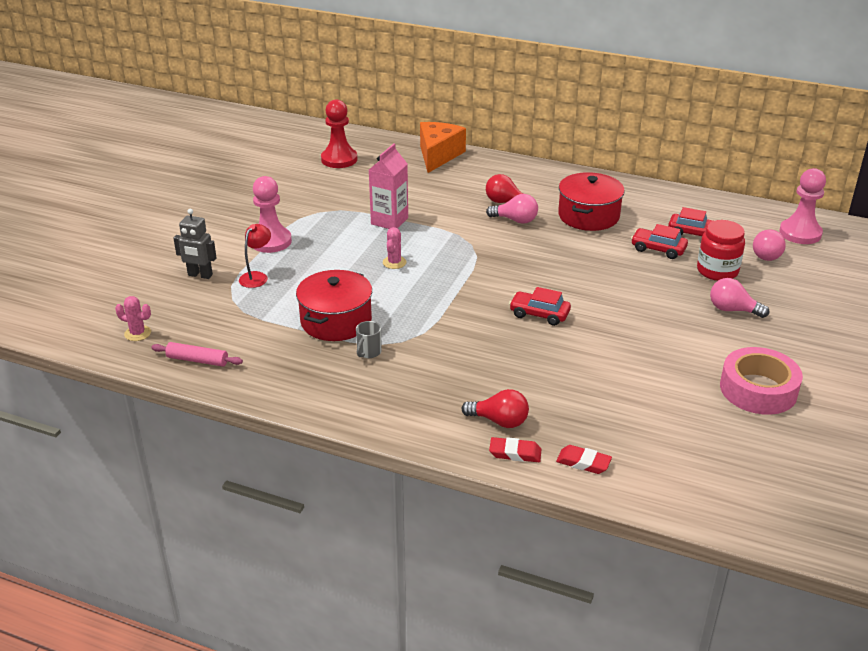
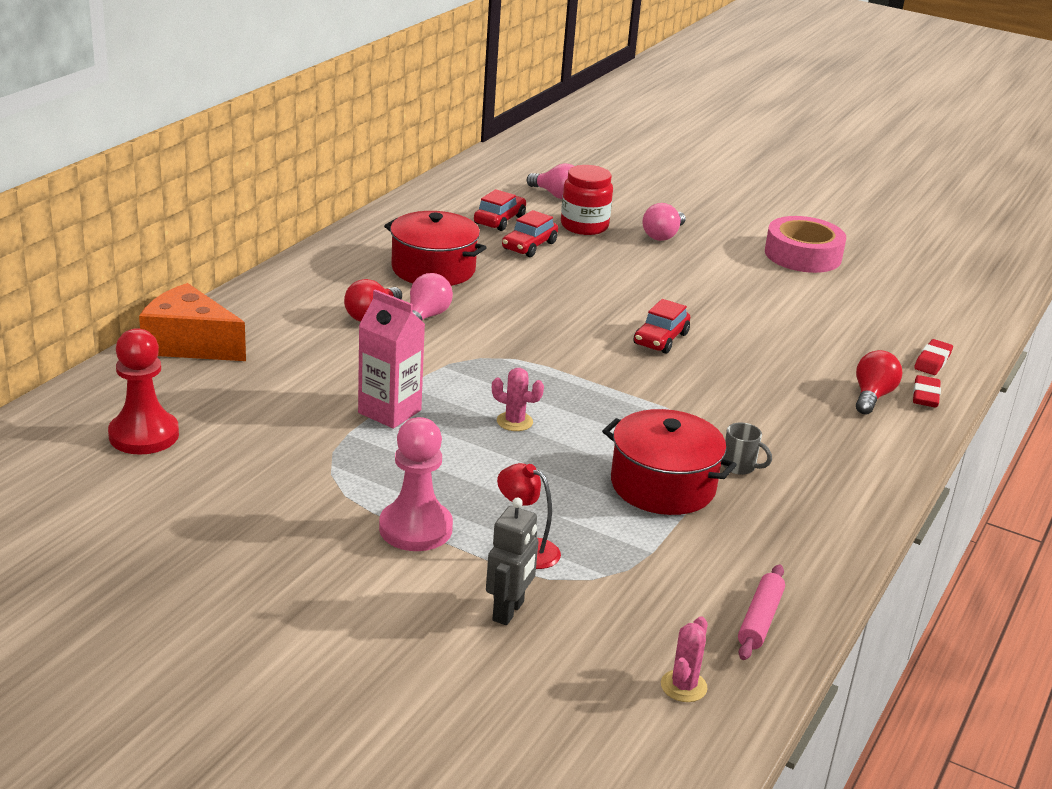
camera: 85 degrees left, 5 degrees down
(800, 233) = (516, 171): pink pawn -> none

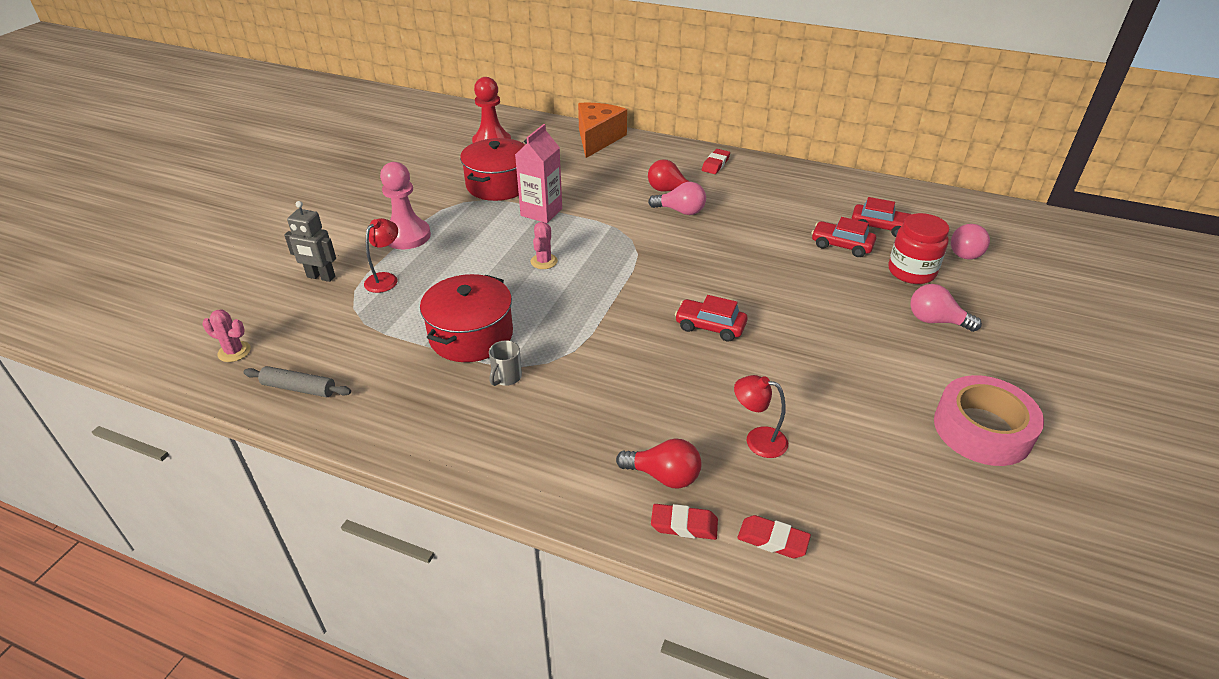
camera: 85 degrees right, 10 degrees up
(317, 276) = (715, 164): none -> red eraser
(433, 269) = (761, 206): red pot -> red pot (498, 185)
(759, 620) = (299, 388): pink rolling pin -> grey rolling pin
(823, 346) = (757, 440): none -> red lamp

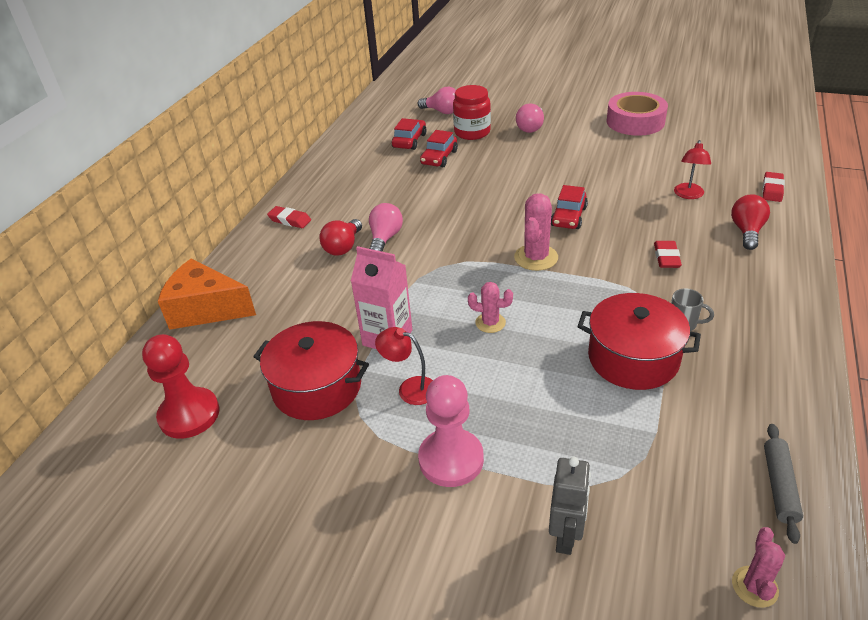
camera: 90 degrees left, 0 degrees up
(385, 279) = (553, 458): red lamp -> red lamp (410, 388)
(635, 295) = (536, 257): none -> pink cactus
(684, 525) = (784, 221): red eraser -> red eraser (666, 257)

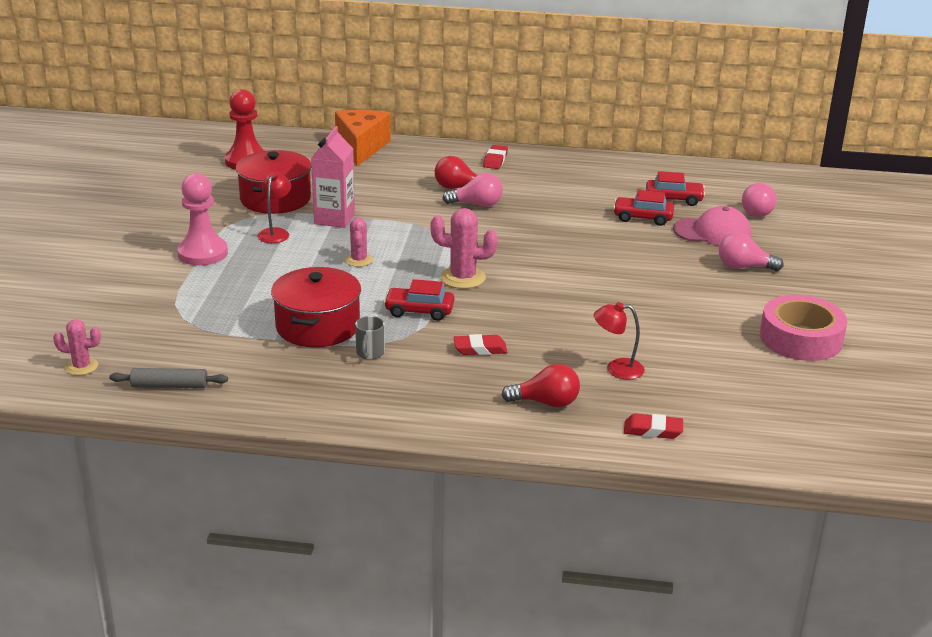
camera: 75 degrees right, 10 degrees down
(472, 132) = (712, 232): red jar -> pink cap
(565, 536) = (131, 297): grey robot -> none
(568, 217) = (543, 294): red car -> red car (419, 311)

